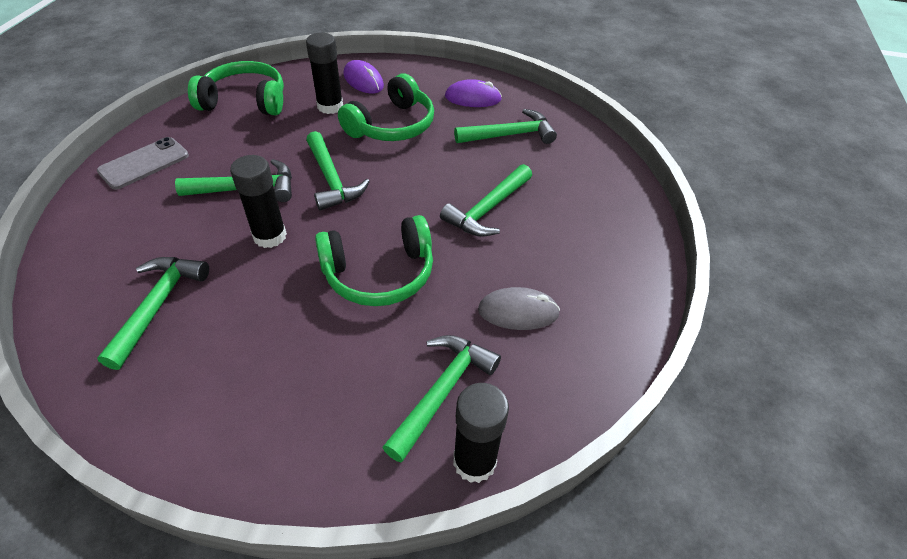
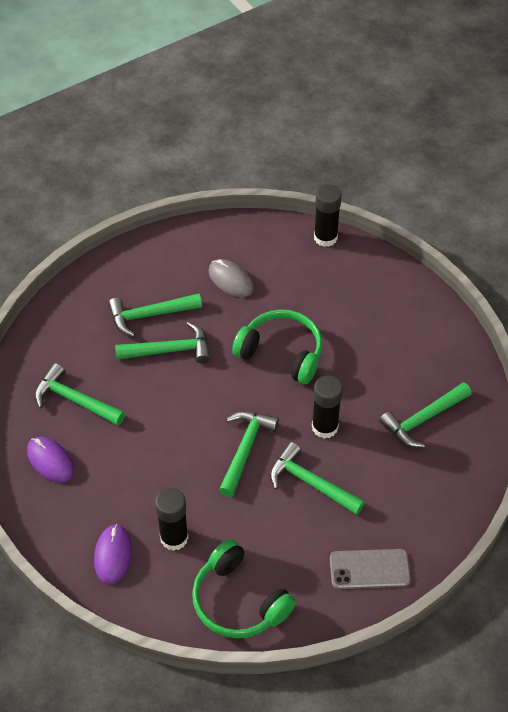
camera: 135 degrees left, 5 degrees up
(392, 125) = (148, 476): green headphones -> none
(442, 391) = (310, 272): green hammer -> green hammer (149, 315)

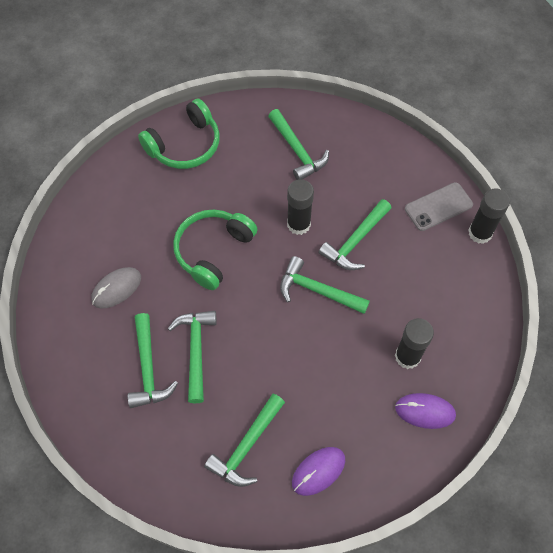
camera: 85 degrees left, 10 degrees up
(238, 601) = (469, 307): green headphones -> green headphones (185, 145)
(325, 237) = (80, 201): black glue stick -> black glue stick (480, 233)
(369, 569) = (438, 207): grey phone -> grey phone turned 60 degrees clockwise

